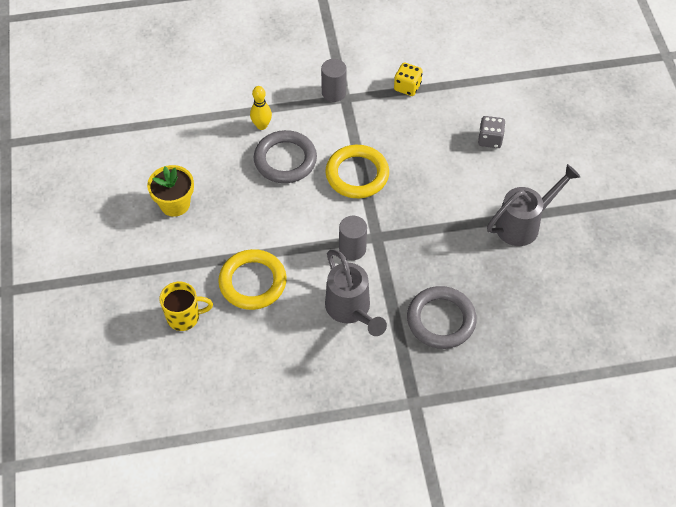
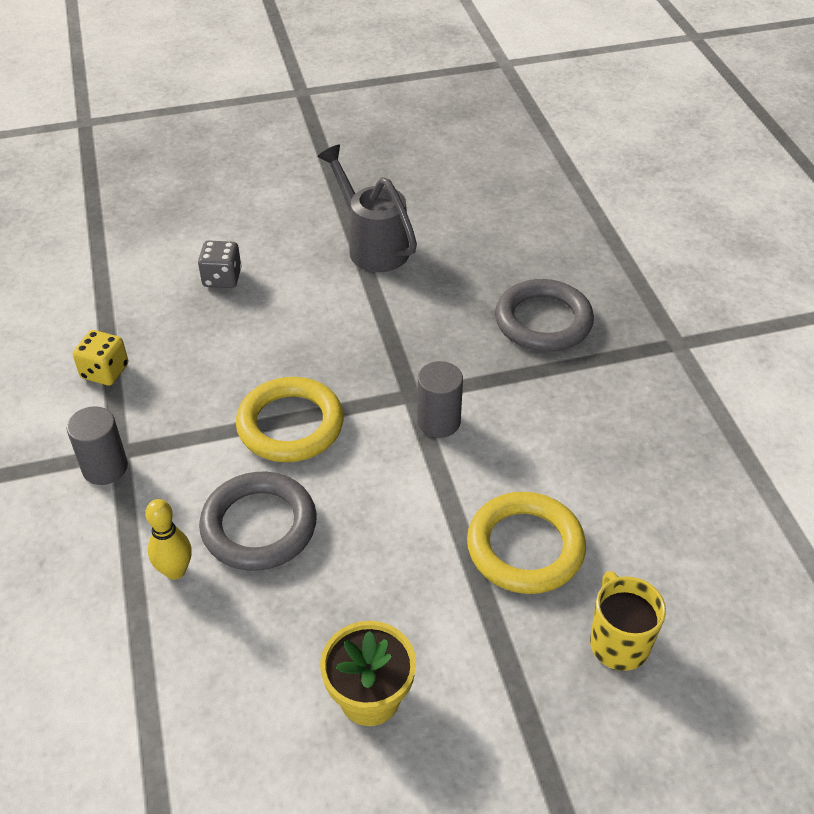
camera: 95 degrees left, 10 degrees down
(351, 311) = (551, 416): grey watering can -> none

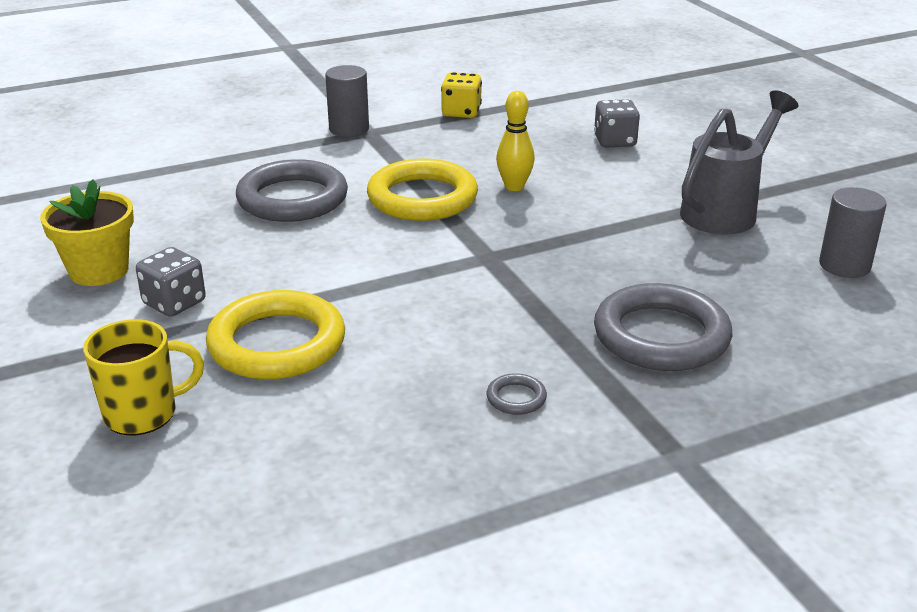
camera: 80 degrees right, 15 degrees down
(175, 571) = (240, 171): yellow bowling pin -> yellow bowling pin (514, 187)
(438, 422) = (452, 276): grey cylinder -> grey cylinder (844, 265)
(446, 626) = (174, 303): none -> grey dice
(611, 409) = (516, 398): none -> grey ring

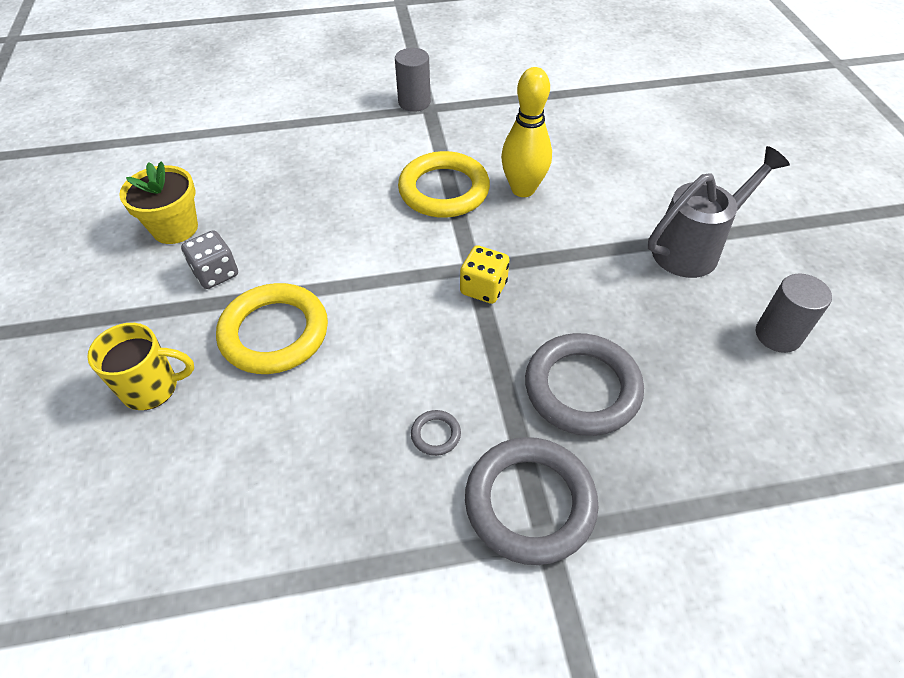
camera: 15 degrees right, 20 degrees up
(292, 199) = (343, 174): grey ring -> grey ring (530, 503)
(461, 112) = (511, 96): yellow dice -> yellow dice (483, 288)
(514, 187) = (523, 189): yellow bowling pin -> yellow bowling pin, size x1.52
(615, 141) = (627, 149): grey dice -> none

